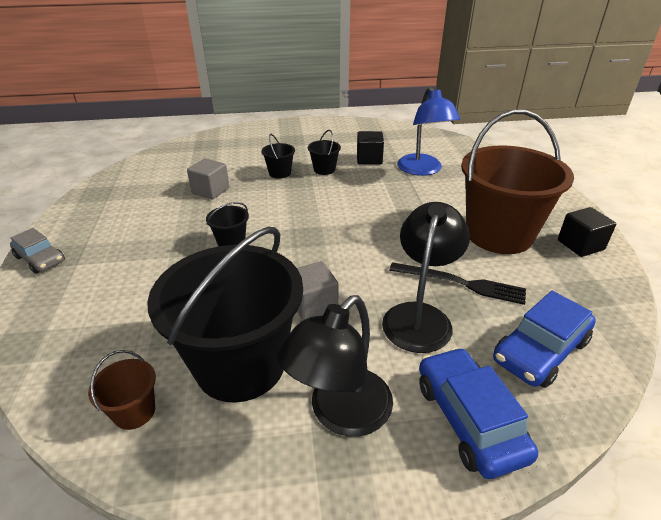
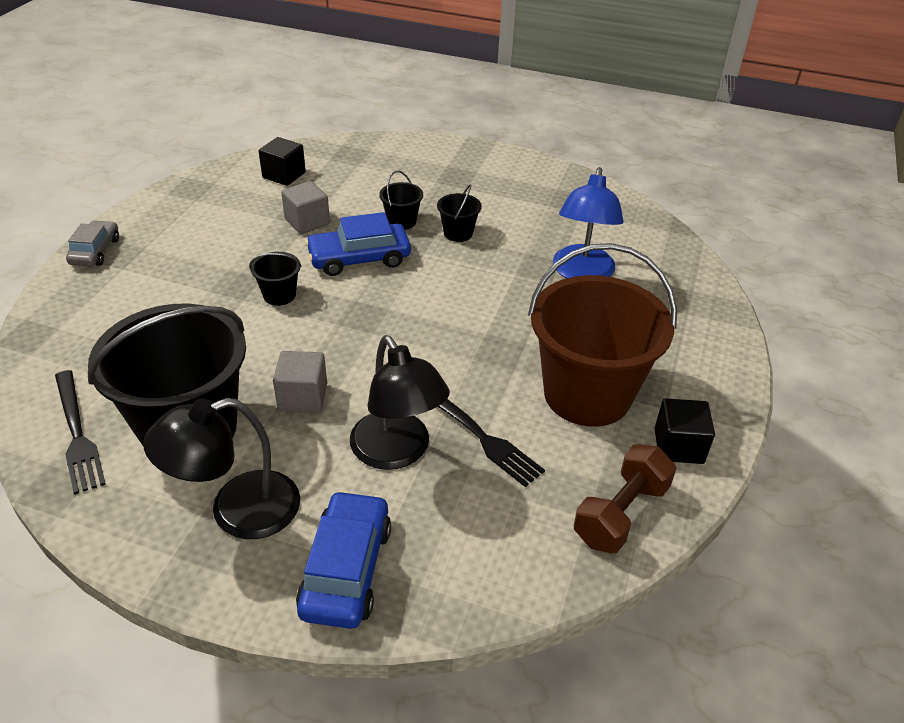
camera: 25 degrees right, 5 degrees up
(40, 259) = (95, 251): grey car -> grey car turned 150 degrees counterclockwise
(134, 411) = (77, 433): brown bucket -> black fork
(369, 159) = (527, 235): black cube -> black cube (284, 175)
(420, 316) = (397, 452): black lamp -> black lamp turned 105 degrees clockwise
(540, 350) = (487, 540): blue car -> blue car (359, 258)
(596, 297) = (620, 514): none -> brown dumbbell

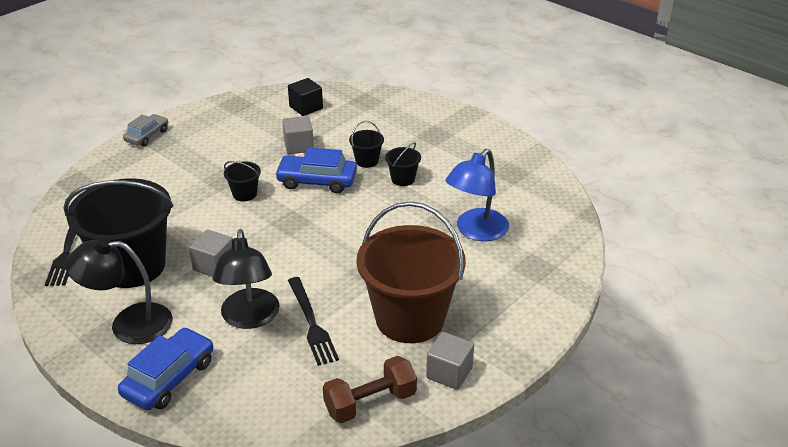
camera: 25 degrees right, 5 degrees down
(678, 446) = (449, 373): black cube -> grey cube

